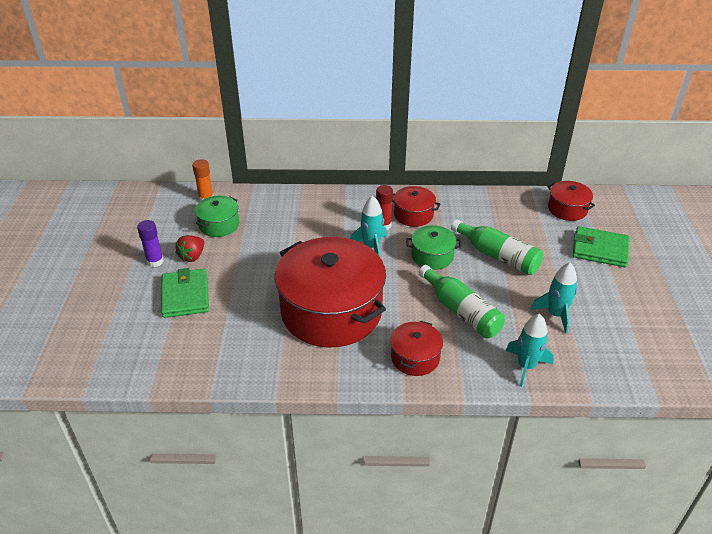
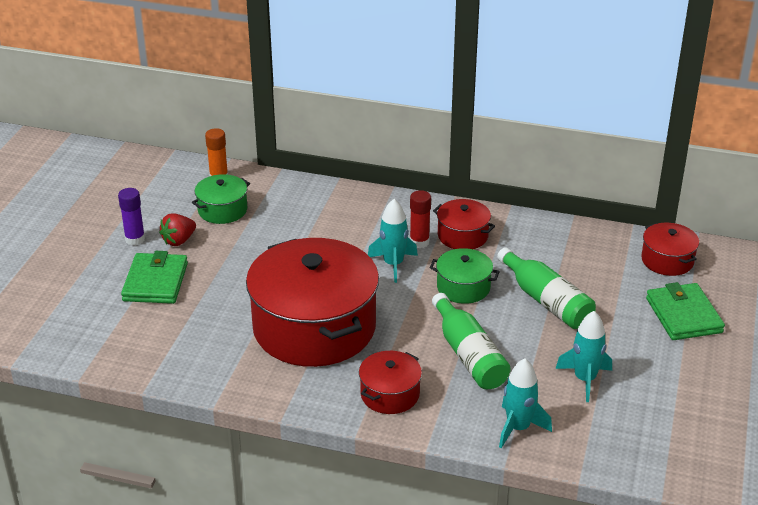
camera: 15 degrees right, 5 degrees down
(600, 249) = (683, 315): green wallet -> green wallet turned 45 degrees clockwise

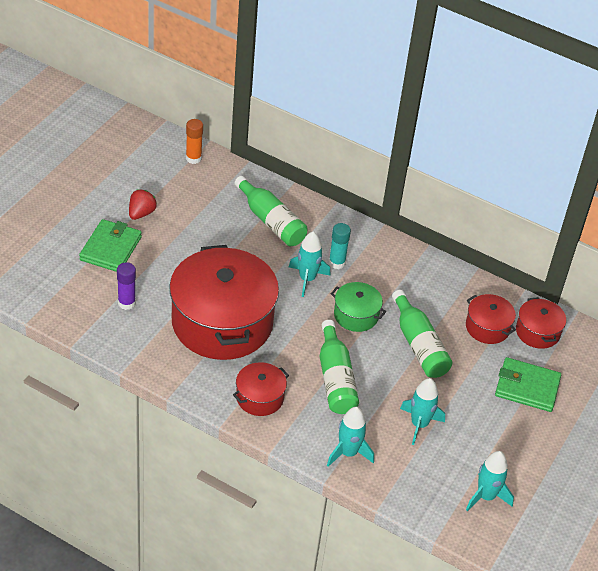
camera: 10 degrees right, 10 degrees up
(135, 239) = (106, 203): purple glue stick -> purple glue stick (126, 303)
(179, 241) = (141, 213): red strawberry -> red strawberry turned 150 degrees clockwise
(222, 210) = (186, 191): green pot -> none
(329, 218) = (271, 221): none -> green bottle
(419, 242) = (337, 263): red glue stick -> turquoise glue stick
(462, 236) = (375, 265): red pot -> red pot (487, 327)
(683, 315) = (527, 387): green wallet -> green wallet turned 75 degrees counterclockwise
(696, 436) = (486, 496): none -> turquoise rocket

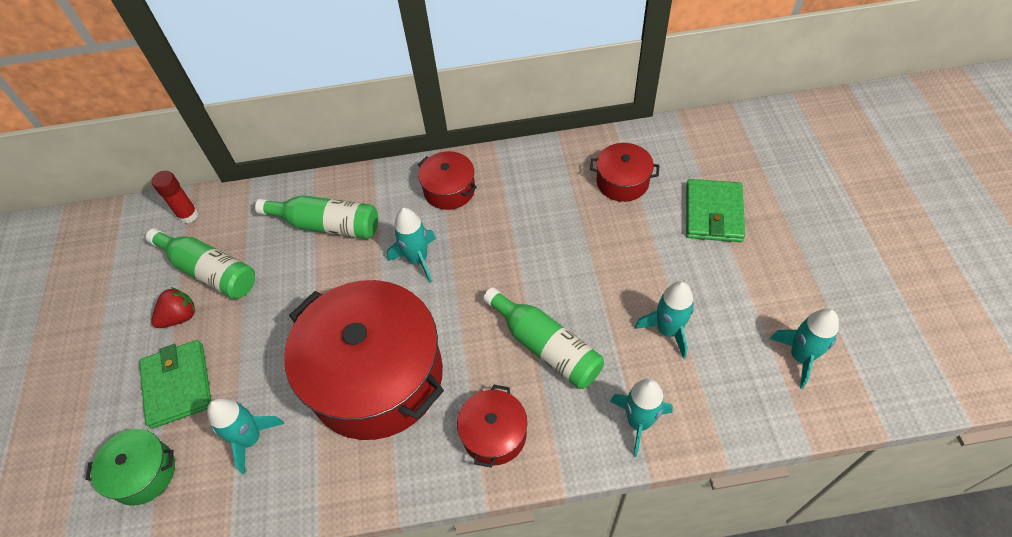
camera: 30 degrees left, 10 degrees up
(126, 303) = (251, 439): purple glue stick -> turquoise rocket
(141, 213) = (180, 317): red strawberry -> red strawberry turned 60 degrees clockwise
(193, 158) = (188, 215): orange glue stick -> red glue stick
(337, 263) = (430, 221): turquoise glue stick -> none
(356, 315) = (499, 261): green pot -> green pot (143, 473)
(419, 345) = (584, 246): green bottle -> green bottle (210, 271)
(527, 387) = (713, 213): green wallet -> green wallet turned 60 degrees counterclockwise
(537, 332) = (665, 154): red pot -> red pot (449, 190)

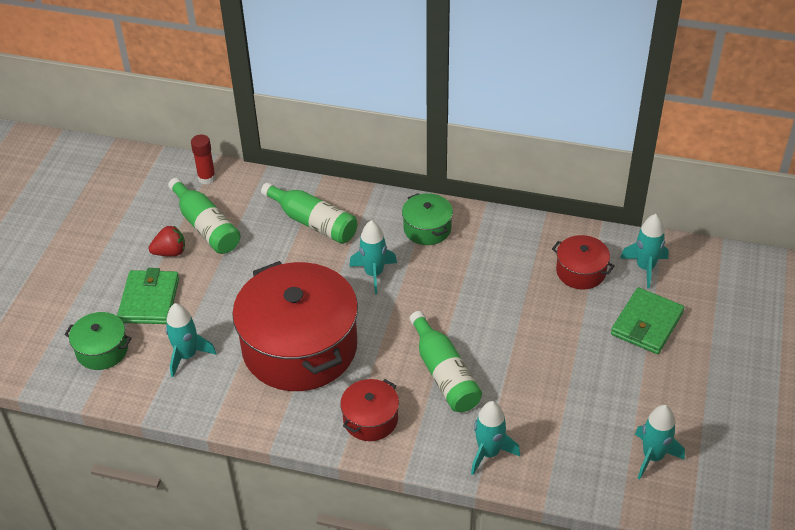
camera: 20 degrees right, 10 degrees down
(449, 190) = (427, 228): red pot -> green pot
(668, 330) = (551, 398): turquoise rocket -> turquoise rocket (645, 267)

